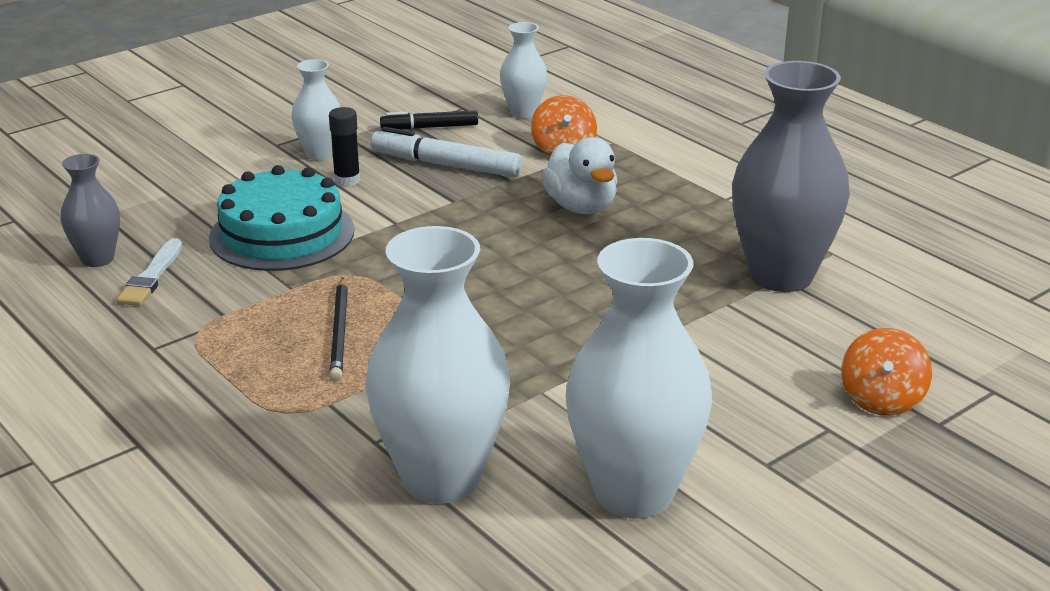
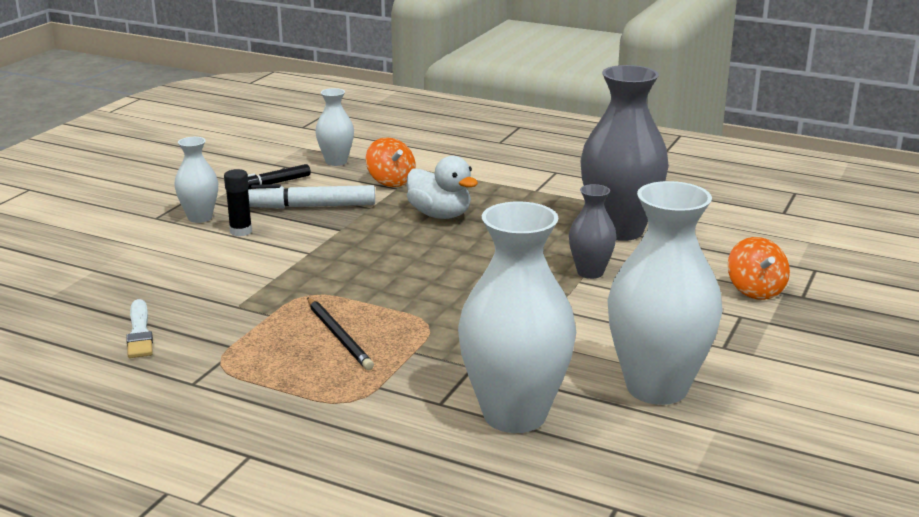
camera: 25 degrees left, 5 degrees down
(97, 259) = (77, 330): grey vase -> grey vase (590, 272)
(282, 234) = (223, 279): turquoise cake -> none

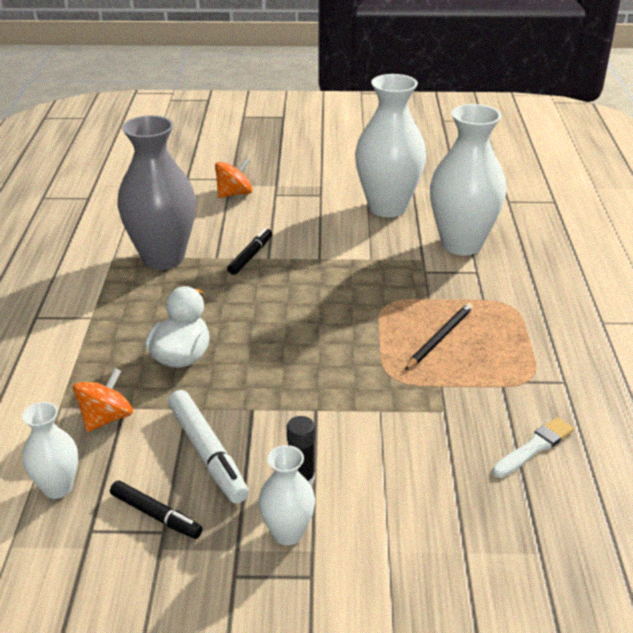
camera: 115 degrees left, 10 degrees up
(590, 272) = (250, 256): grey vase -> black marker

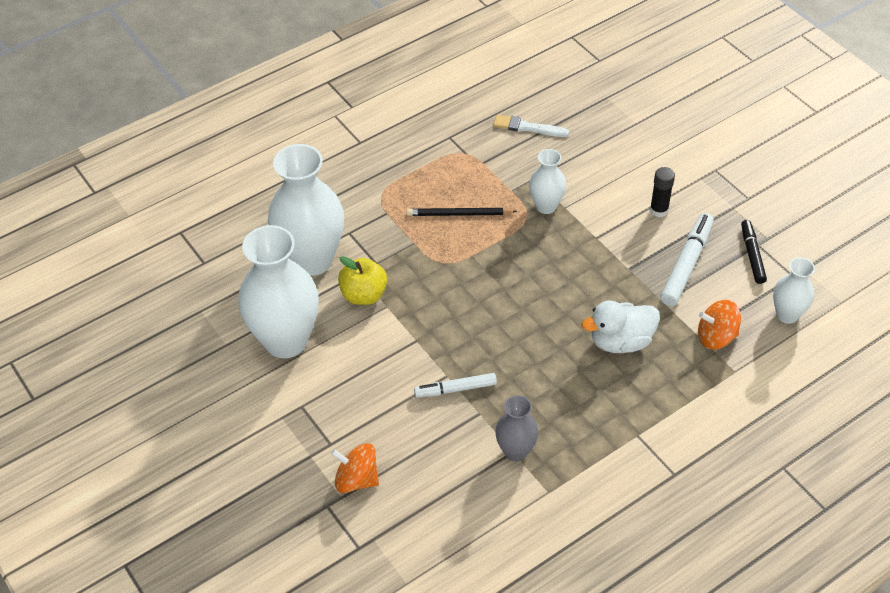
camera: 125 degrees left, 15 degrees up
(163, 258) = (515, 451): grey vase -> grey vase, size x0.51
(250, 256) = (455, 389): black marker -> white marker
(287, 533) = (700, 194): white vase -> white vase (546, 206)
(395, 253) = (364, 295): none -> yellow apple

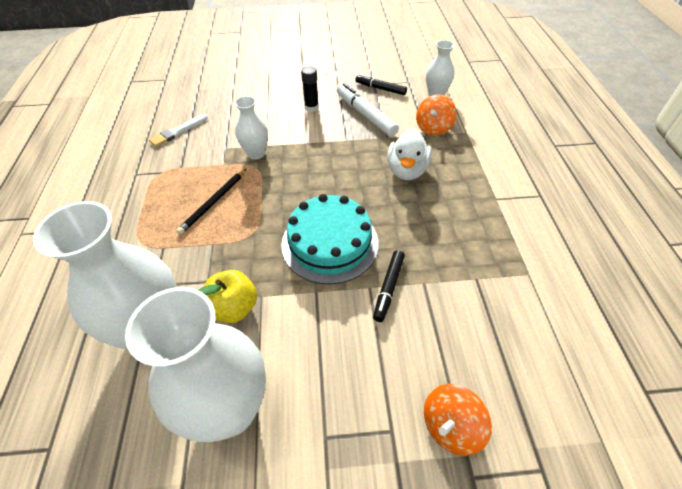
camera: 60 degrees left, 0 degrees up
(455, 389) = (388, 288): white marker -> black marker
(474, 324) = (330, 243): none -> turquoise cake
(515, 451) = (477, 276): grey vase -> none

